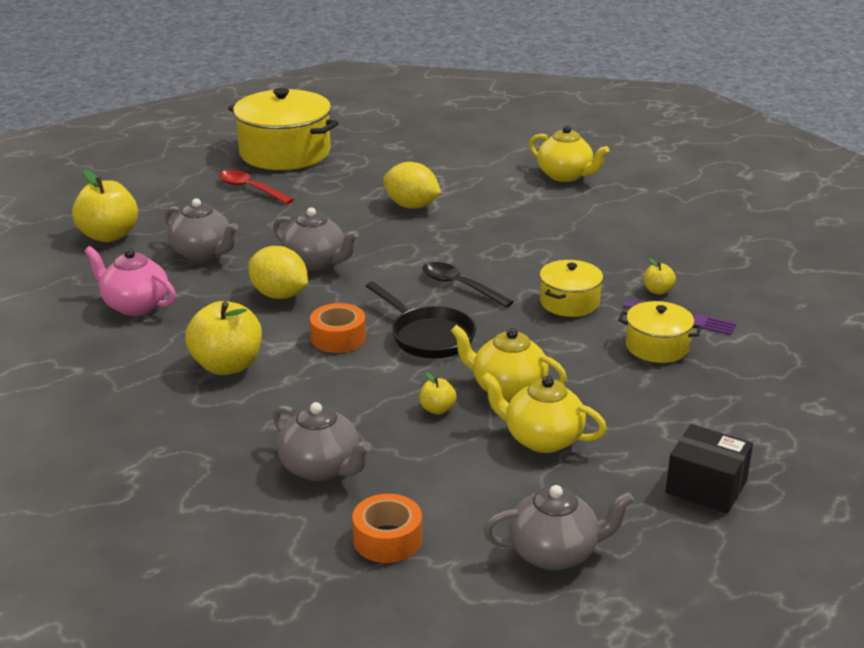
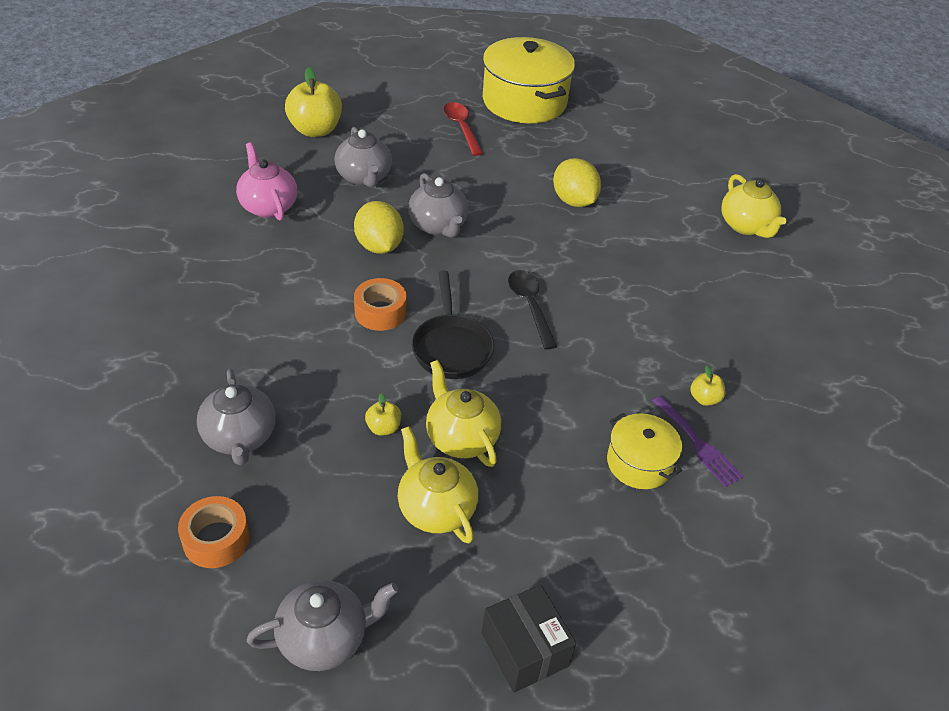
camera: 30 degrees right, 15 degrees up
(227, 366) = (274, 298): yellow apple -> none
(555, 553) = (325, 638): grey teapot -> grey teapot turned 45 degrees counterclockwise
(569, 302) = (608, 371): yellow pot -> none

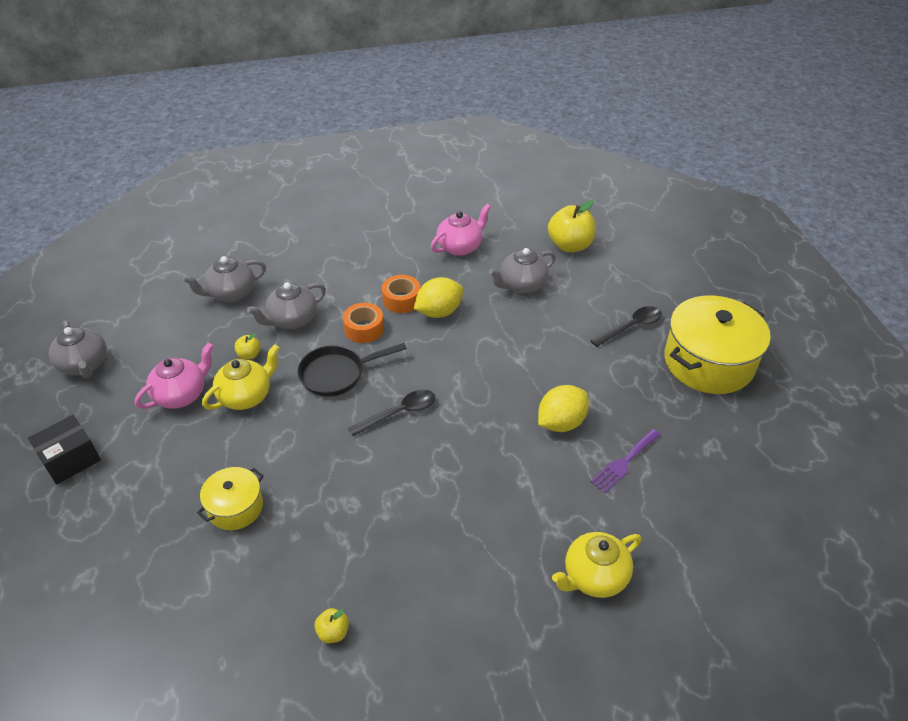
camera: 80 degrees right, 0 degrees up
(216, 539) = (153, 305): orange tape -> orange tape (401, 300)
(435, 508) = (181, 395): yellow teapot -> pink teapot
(438, 226) = (479, 339): grey teapot -> grey teapot (292, 320)
(461, 128) = (630, 327): red spoon -> black spoon
(698, 444) = (261, 548): purple fork -> purple fork (624, 462)
(704, 399) = (316, 550): yellow apple -> yellow apple (333, 632)

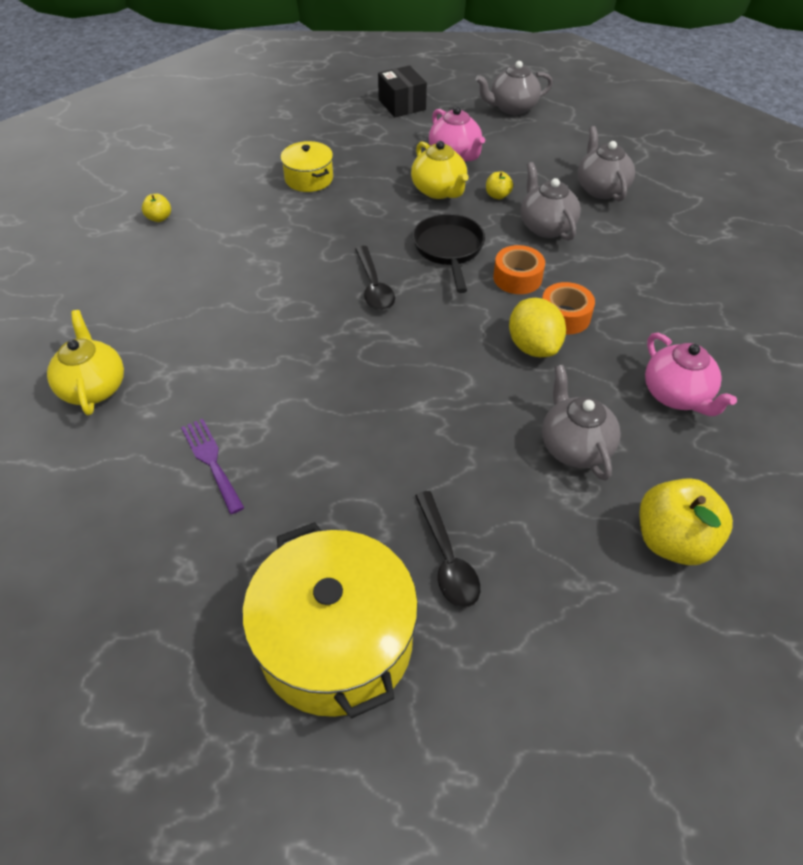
camera: 105 degrees right, 5 degrees up
(561, 422) = (300, 418): yellow lemon -> none

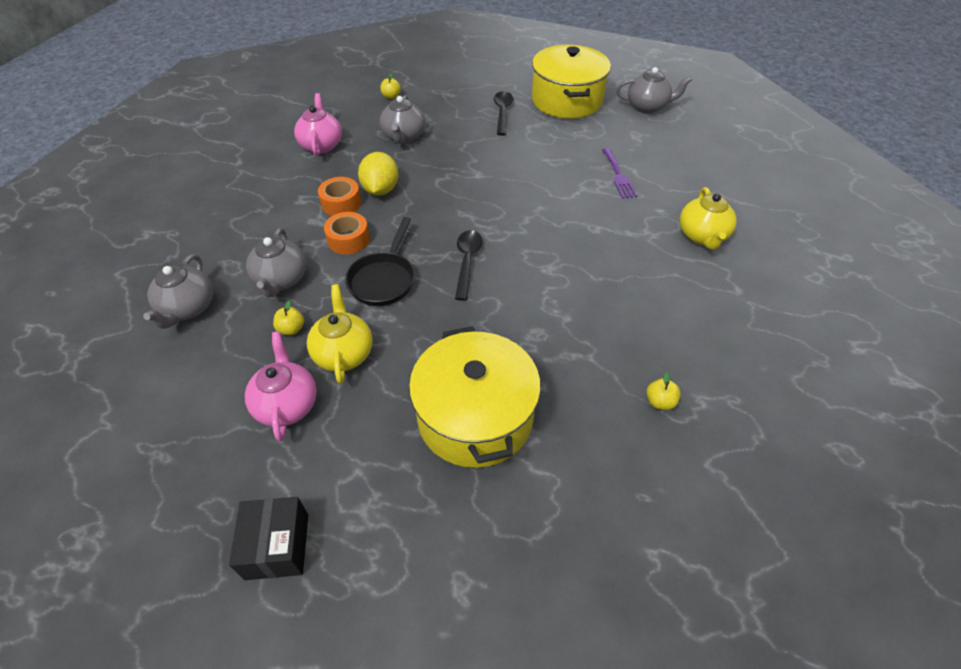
camera: 160 degrees left, 0 degrees up
(309, 178) = (475, 417): yellow pot -> yellow pot, size x1.91
(512, 108) = (140, 481): grey teapot -> grey teapot (647, 107)
(673, 541) = (391, 96): yellow apple -> yellow apple, size x0.47

